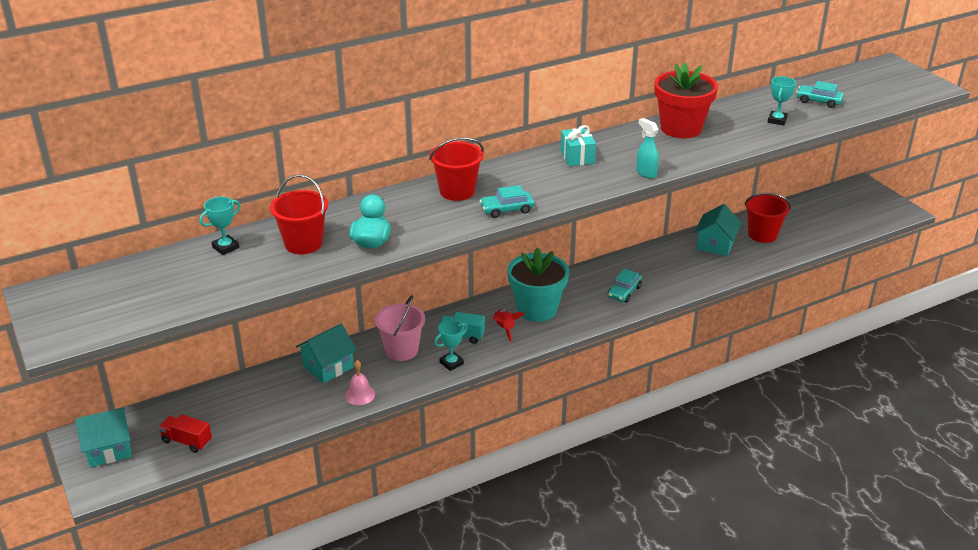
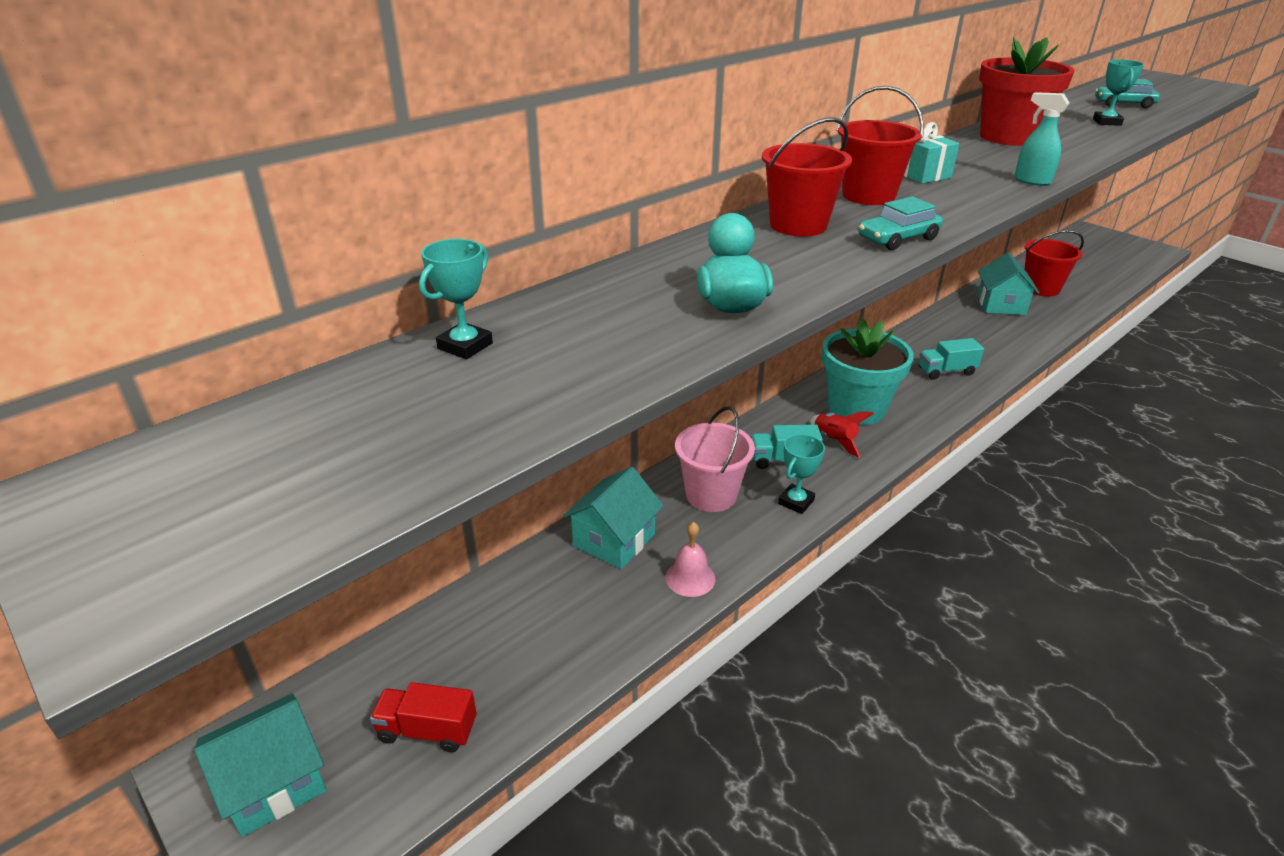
camera: 15 degrees left, 0 degrees up
(303, 243) = (610, 322): red bucket -> red bucket (868, 196)
(624, 292) = (946, 371): turquoise car -> turquoise truck

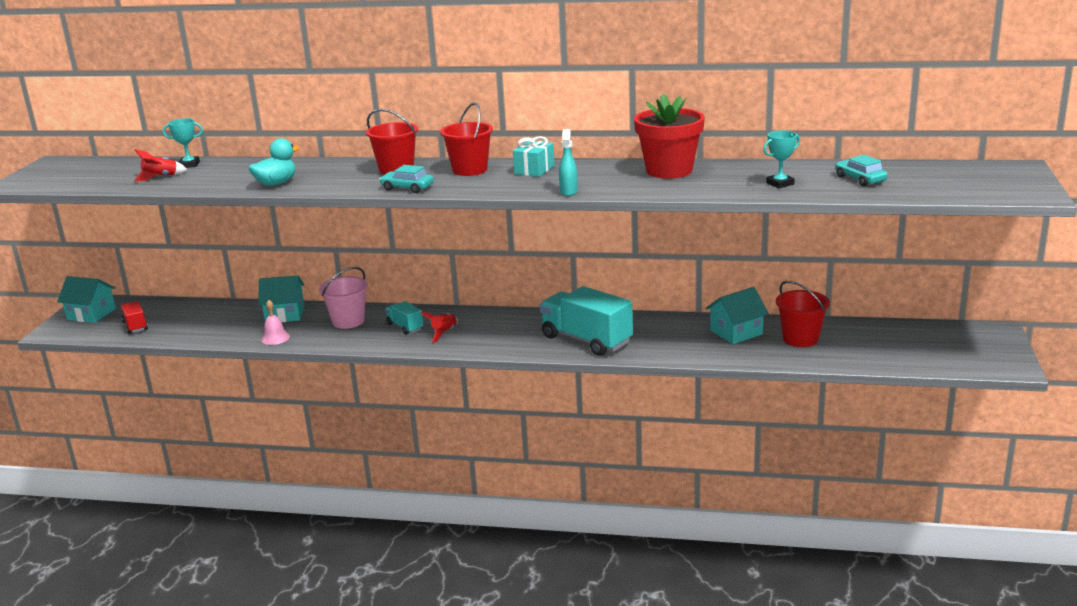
camera: 55 degrees right, 10 degrees down
(493, 390) = (160, 177): none -> red rocket
(796, 502) = (368, 341): turquoise trophy -> none
(856, 408) = (492, 328): turquoise flower pot -> none
(946, 371) = (586, 340): turquoise truck -> turquoise truck, size x2.00

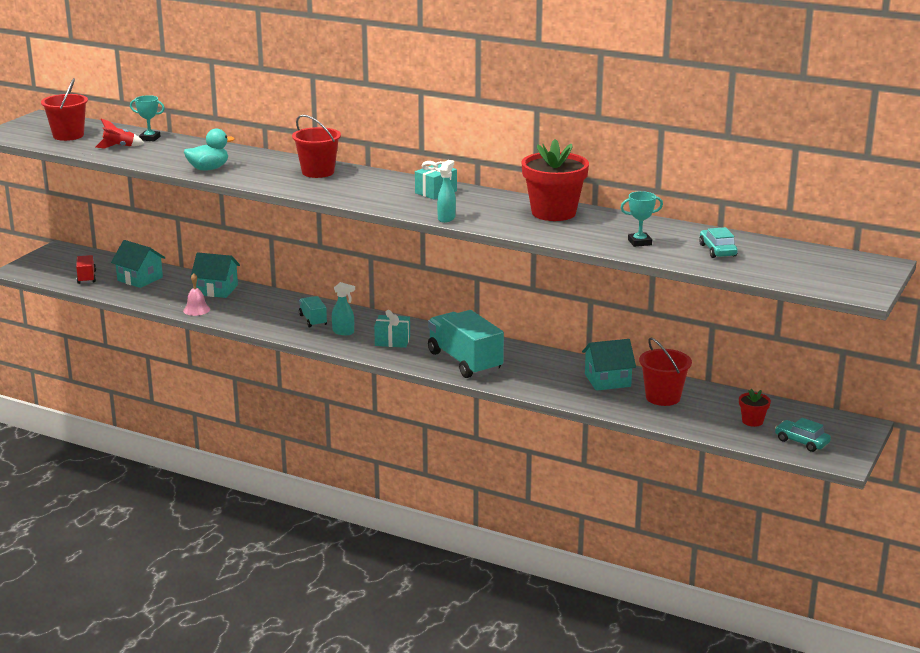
camera: 15 degrees right, 0 degrees up
(91, 314) = (56, 260): turquoise house -> turquoise house (140, 279)
(348, 321) = (267, 306): pink bucket -> none
(407, 188) = (313, 191): turquoise car -> turquoise car (801, 441)
(444, 333) = (343, 332): red rocket -> turquoise spray bottle
(470, 170) = (380, 183): red bucket -> red bucket (68, 135)
(500, 333) = (392, 341): none -> turquoise gift
(900, 345) = (752, 421): none -> red flower pot

